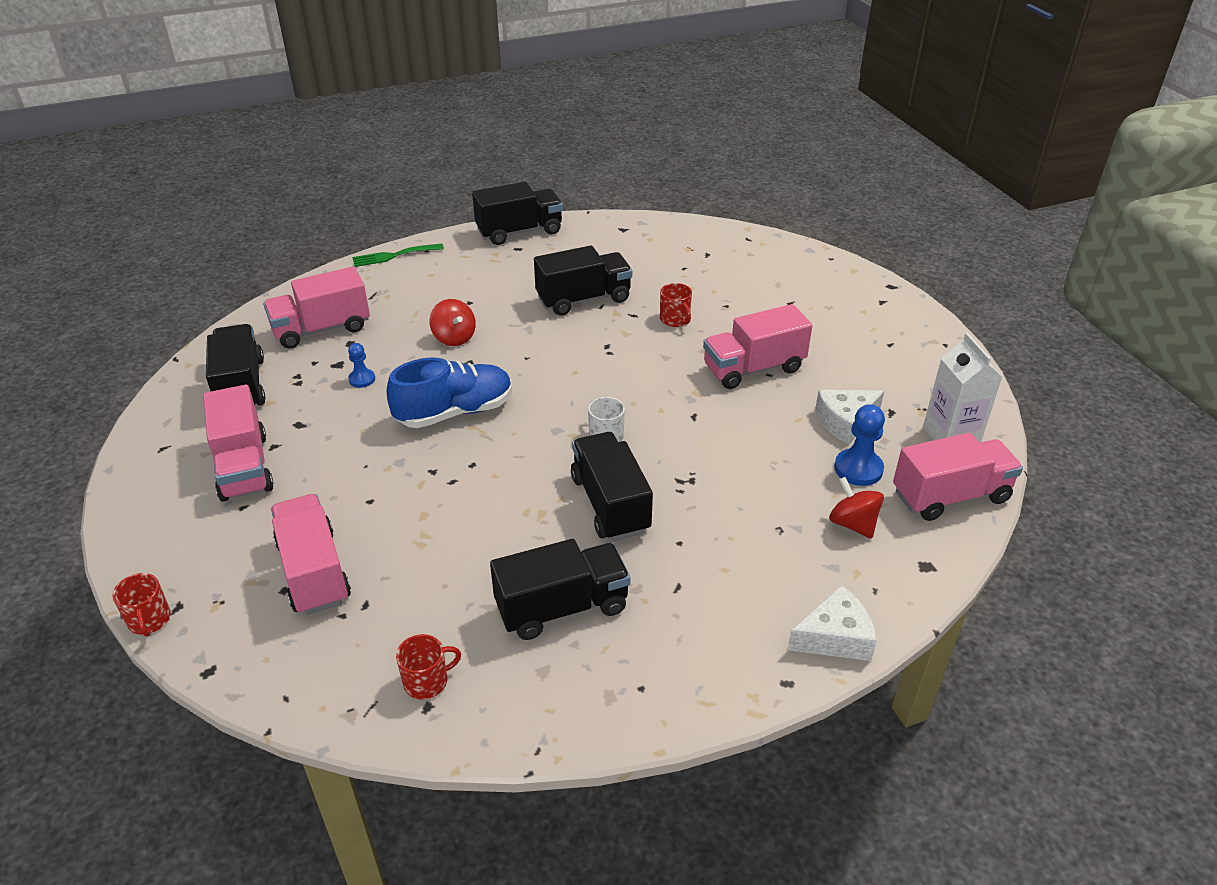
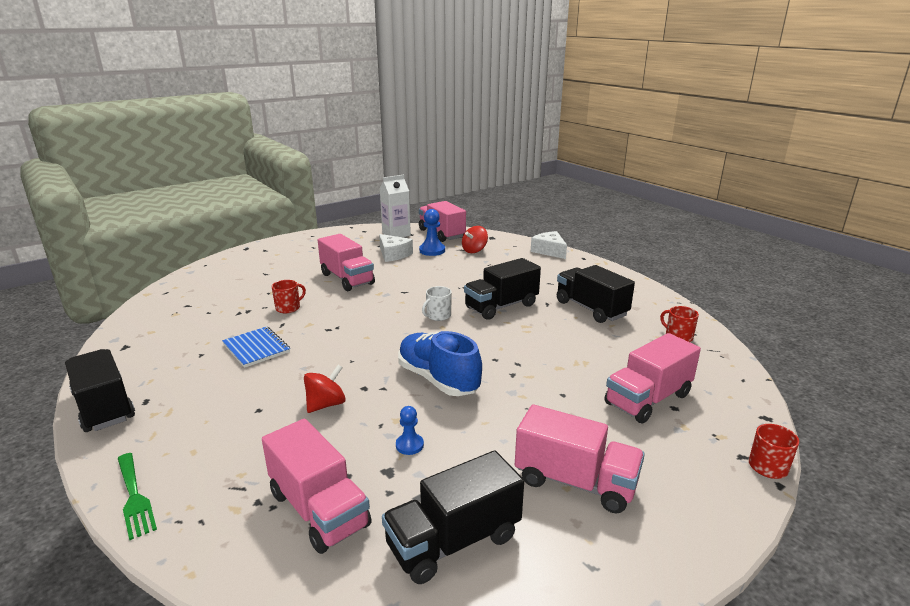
camera: 105 degrees left, 15 degrees down
(244, 467) = (575, 482): pink truck -> pink truck turned 60 degrees clockwise
(583, 299) = (256, 348): black truck -> blue notebook

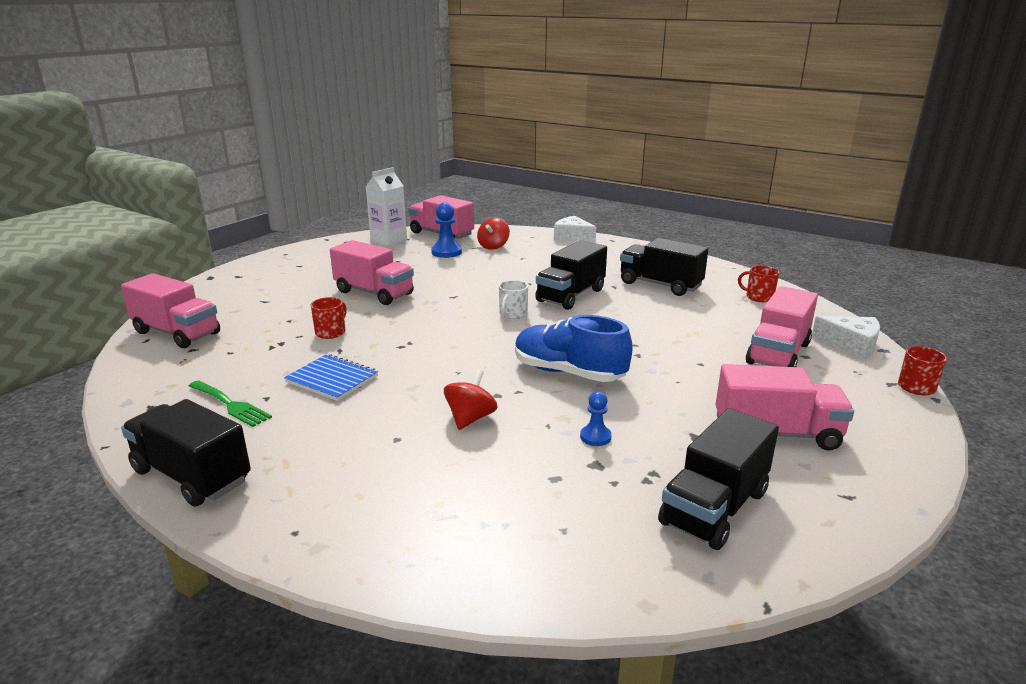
camera: 20 degrees left, 0 degrees up
(134, 497) = (332, 556): green fork -> green fork (230, 405)
(319, 509) = (557, 514): pink truck -> pink truck (177, 333)
(393, 254) = (405, 261): white cheese -> white cheese (851, 345)

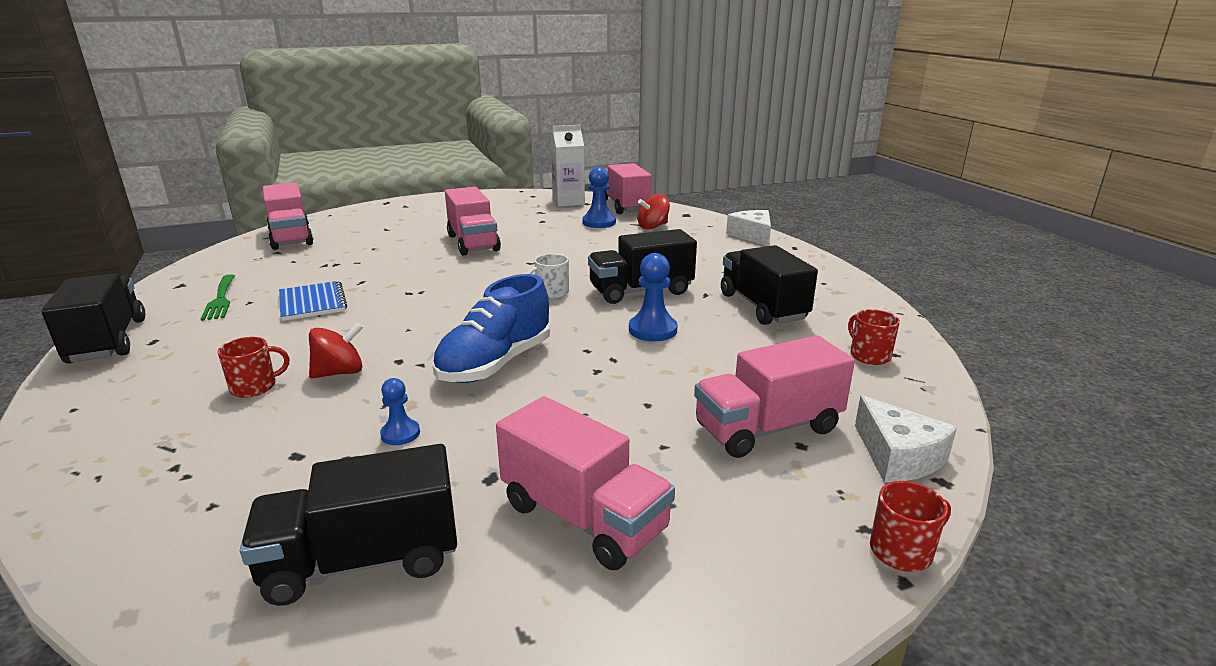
camera: 35 degrees right, 0 degrees up
(331, 332) = (382, 266): red mug -> red mug (255, 387)
(568, 373) = (495, 364): blue shoe -> blue shoe turned 120 degrees counterclockwise
(624, 319) = (652, 330): none -> blue pawn

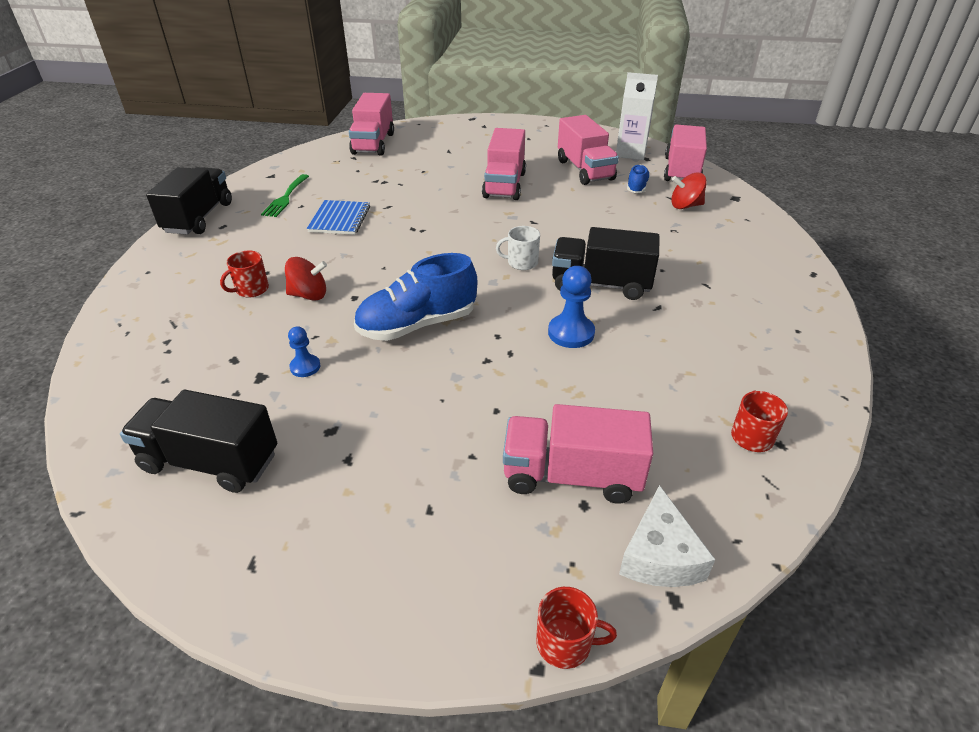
camera: 30 degrees right, 15 degrees up
(255, 387) = (251, 289): red mug -> red mug turned 135 degrees clockwise
(583, 517) = (361, 493): pink truck -> pink truck (585, 170)
(599, 222) = (637, 187): blue pawn -> blue shoe
(752, 236) = (781, 245): white cheese -> none
(762, 307) = (700, 340): black truck -> none

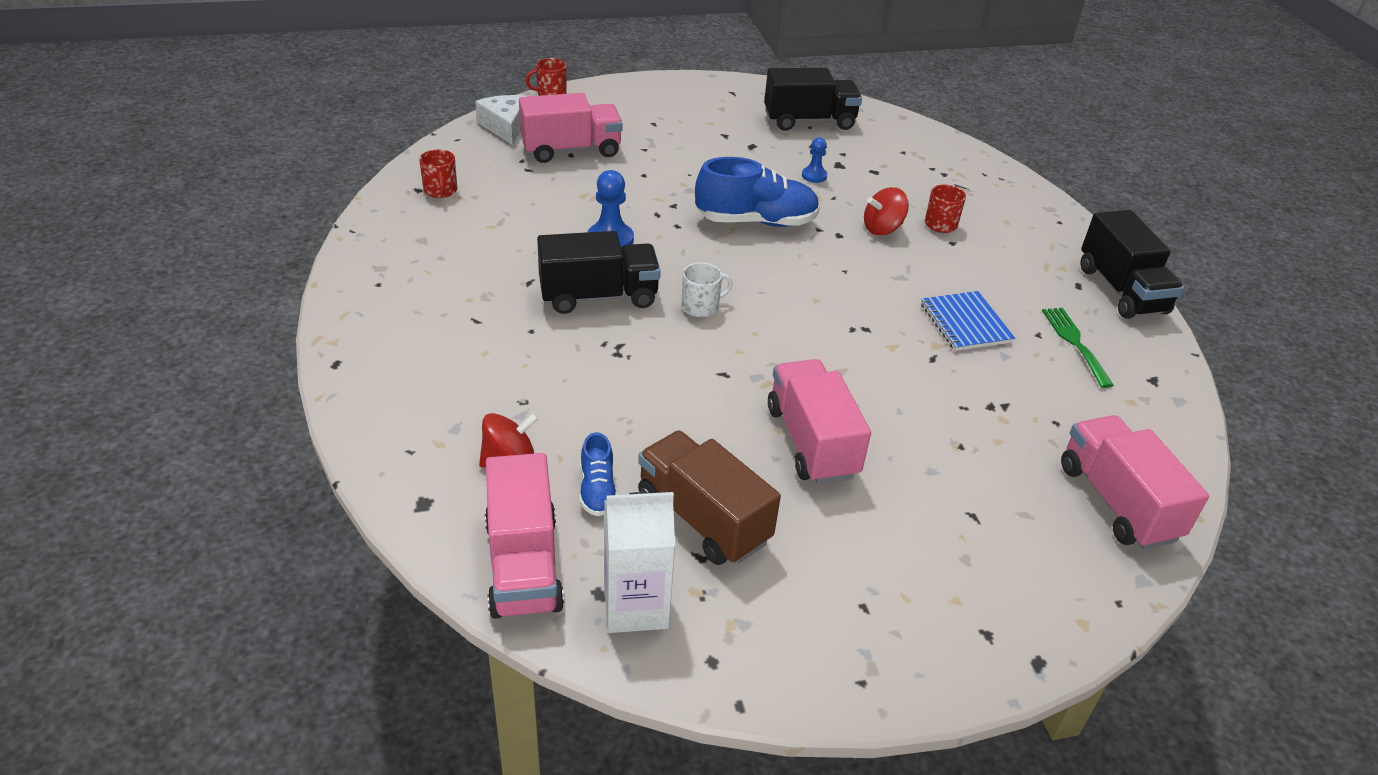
camera: 155 degrees right, 0 degrees up
(417, 325) = (756, 221): blue shoe -> blue shoe turned 45 degrees clockwise
(585, 170) = (703, 518): pink truck -> brown truck

